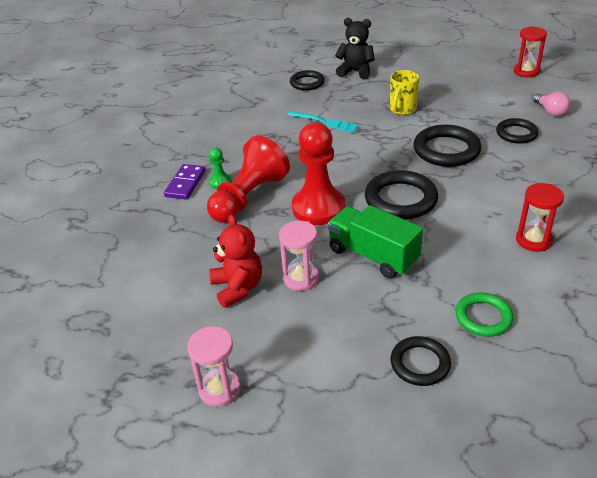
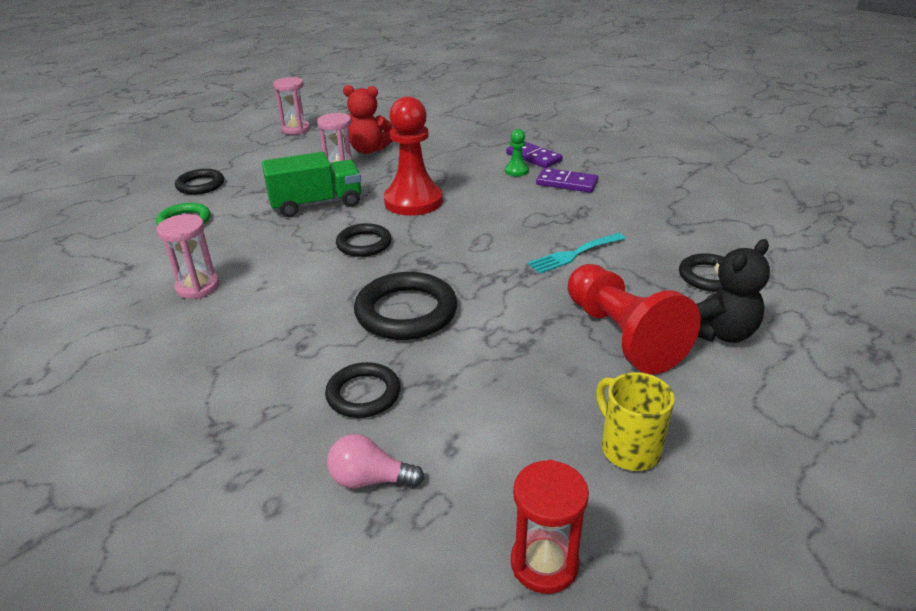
camera: 120 degrees right, 5 degrees down
(225, 154) = (566, 183): none -> purple domino
(249, 197) = (475, 177): red pawn -> red pawn (622, 335)
(400, 199) = (364, 244): black ring -> black ring, size x0.63
(402, 109) = (546, 324): yellow mug -> yellow mug (628, 448)
(533, 240) = (198, 287): red hourglass -> pink hourglass

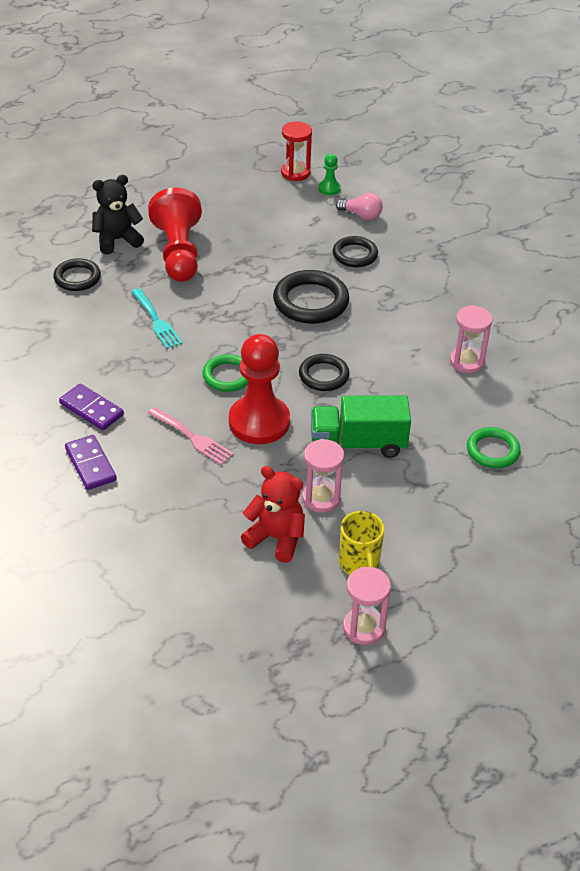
camera: 165 degrees left, 10 degrees up
(200, 185) = (485, 514): black ring -> none
(463, 225) = (227, 376): none -> green ring
(465, 183) = (193, 437): none -> pink fork
(516, 171) = (127, 444): green pawn -> green pawn (329, 188)
(574, 254) = (157, 321): turquoise fork -> turquoise fork turned 75 degrees clockwise
(628, 448) = (226, 200): yellow mug -> yellow mug (359, 564)

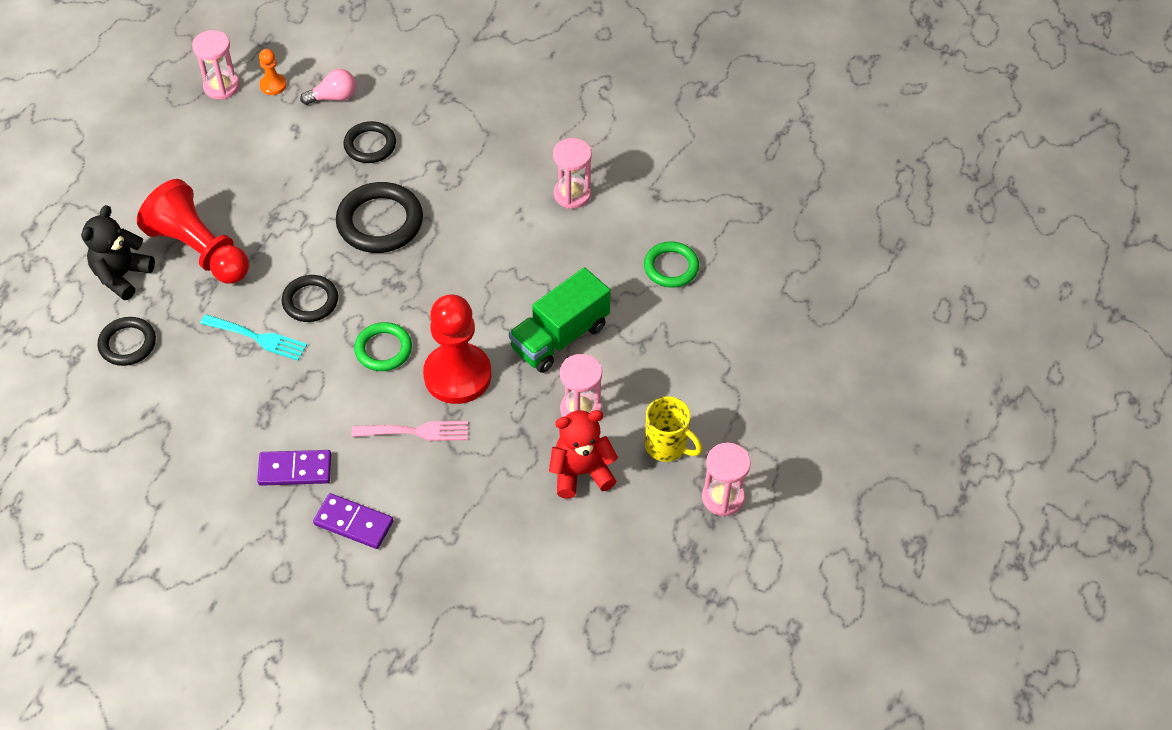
camera: 40 degrees left, 10 degrees up
(295, 173) = (221, 87): red hourglass -> pink hourglass
(323, 375) = (466, 290): black ring -> black ring (310, 301)
(329, 188) = (273, 85): green pawn -> orange pawn

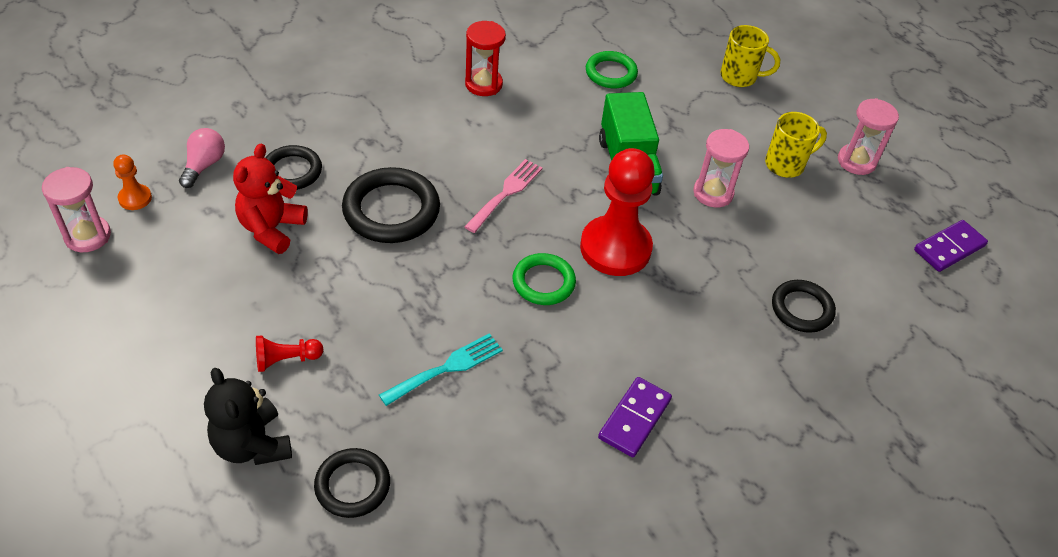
camera: 60 degrees left, 5 degrees down
(199, 250) = (286, 359): red pawn -> red pawn, size x0.44
(310, 301) = (438, 305): black ring -> black ring (802, 309)
(353, 523) = (729, 404): purple domino -> purple domino (949, 248)
(416, 431) = (656, 307): pink fork -> pink fork (506, 193)
(572, 194) = (483, 84): pink hourglass -> red hourglass
(581, 472) = (777, 225): red teddy bear -> red teddy bear (271, 229)
(760, 360) = (740, 77): none -> yellow mug

